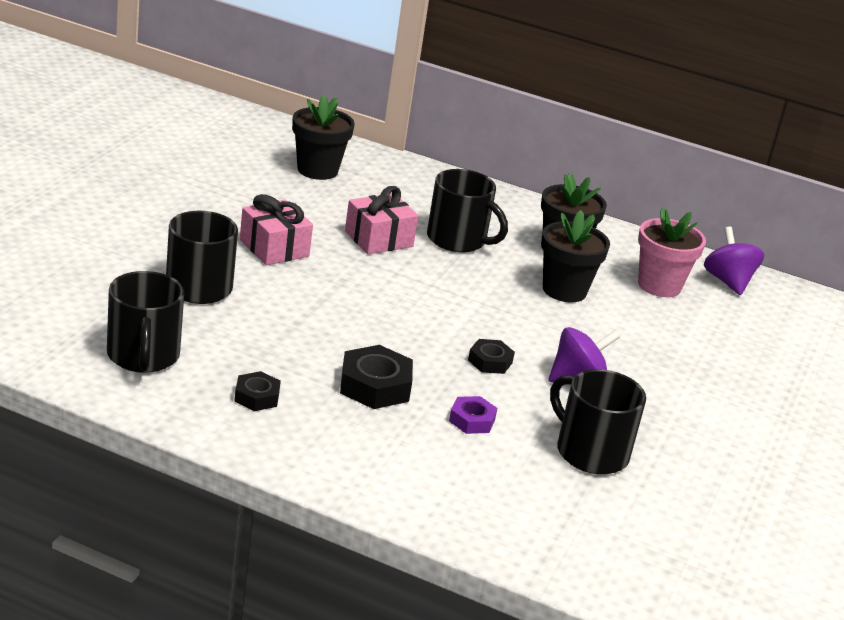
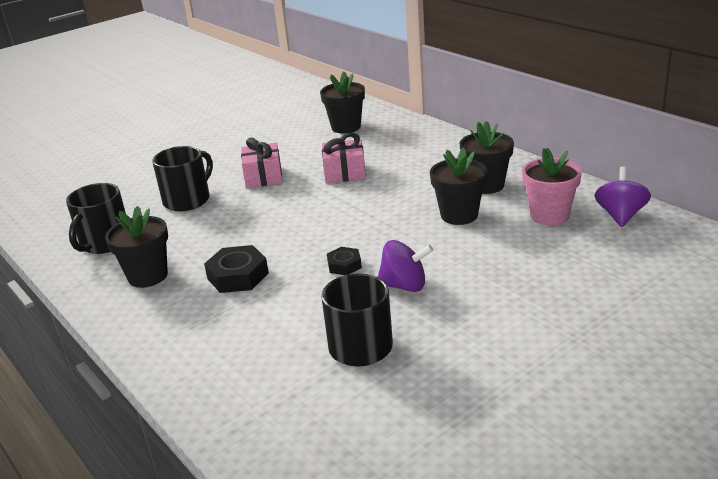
camera: 35 degrees right, 0 degrees up
(257, 397) = (148, 276): black nut -> black flower pot
(458, 240) = (405, 175): black mug -> none
(472, 420) = (285, 309): purple nut -> none

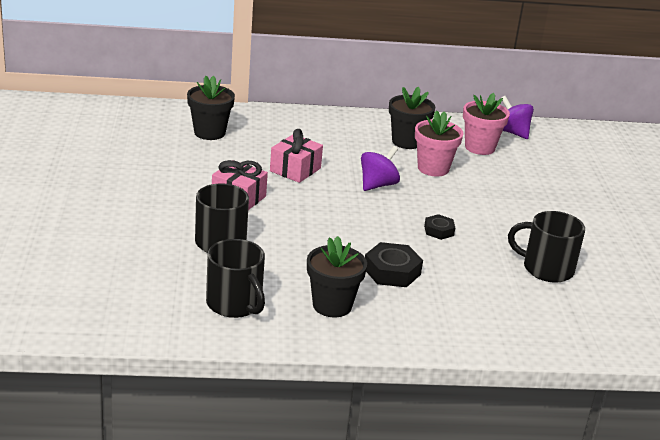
camera: 60 degrees left, 0 degrees up
(404, 286) = (496, 225): purple spinning top -> purple spinning top (377, 185)
(459, 215) = (433, 168): black flower pot -> pink flower pot

